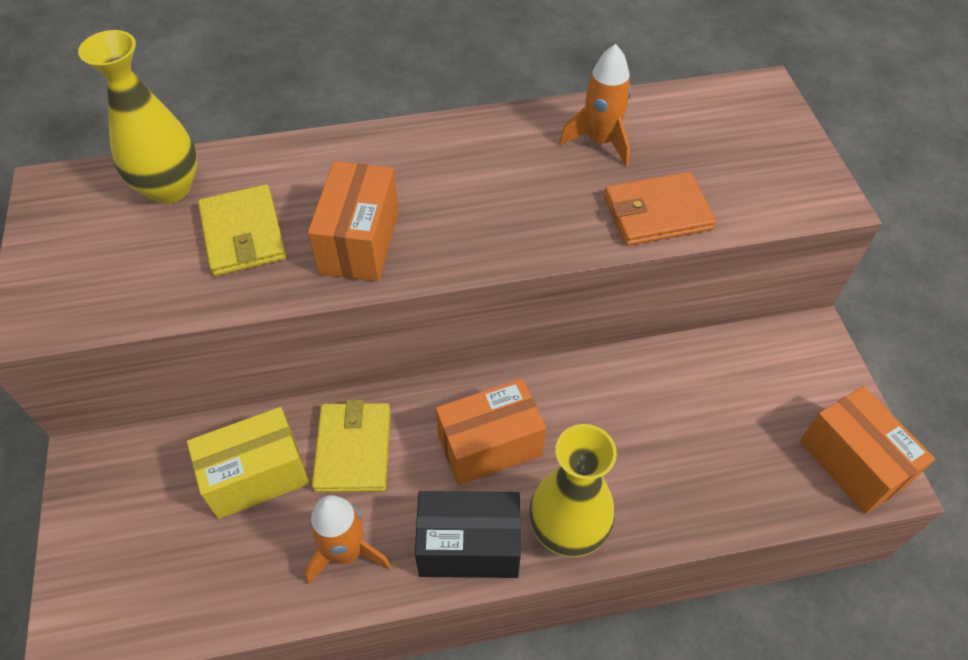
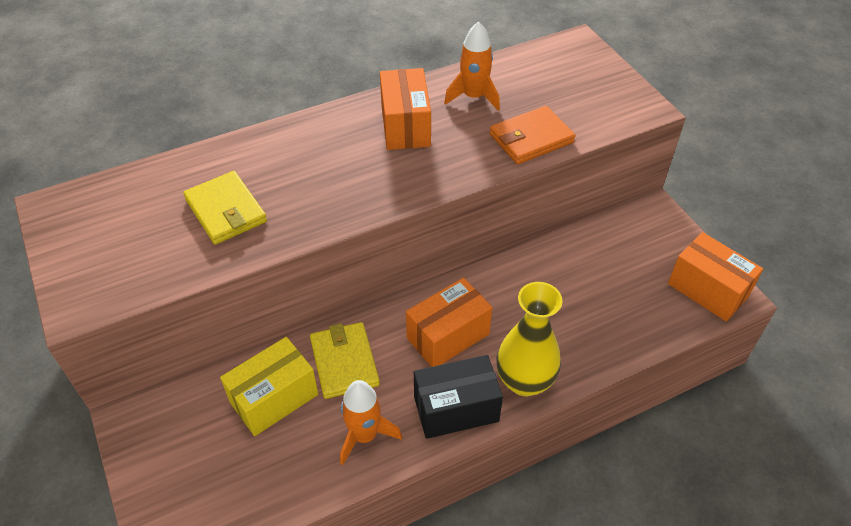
camera: 15 degrees left, 5 degrees down
(169, 188) = (153, 189): yellow vase -> none
(359, 242) = (319, 199): orange box -> orange box (405, 126)

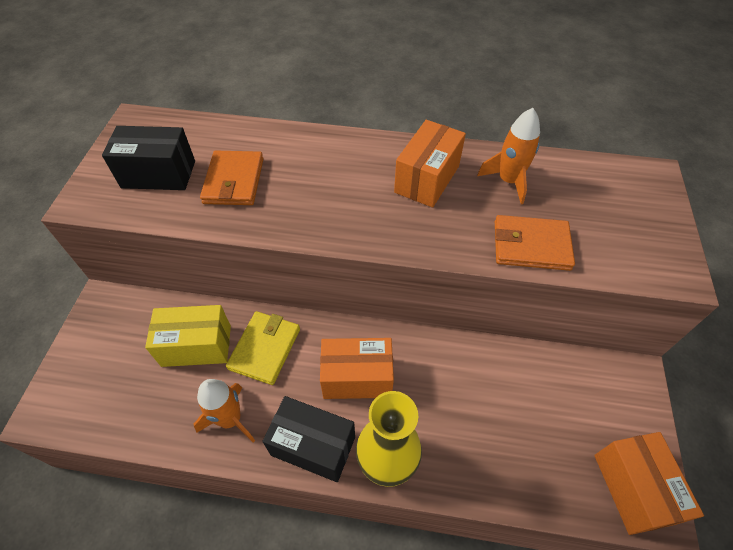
camera: 35 degrees right, 5 degrees up
(138, 242) = (158, 174): none -> black box
(226, 211) = (234, 181): yellow wallet -> orange wallet

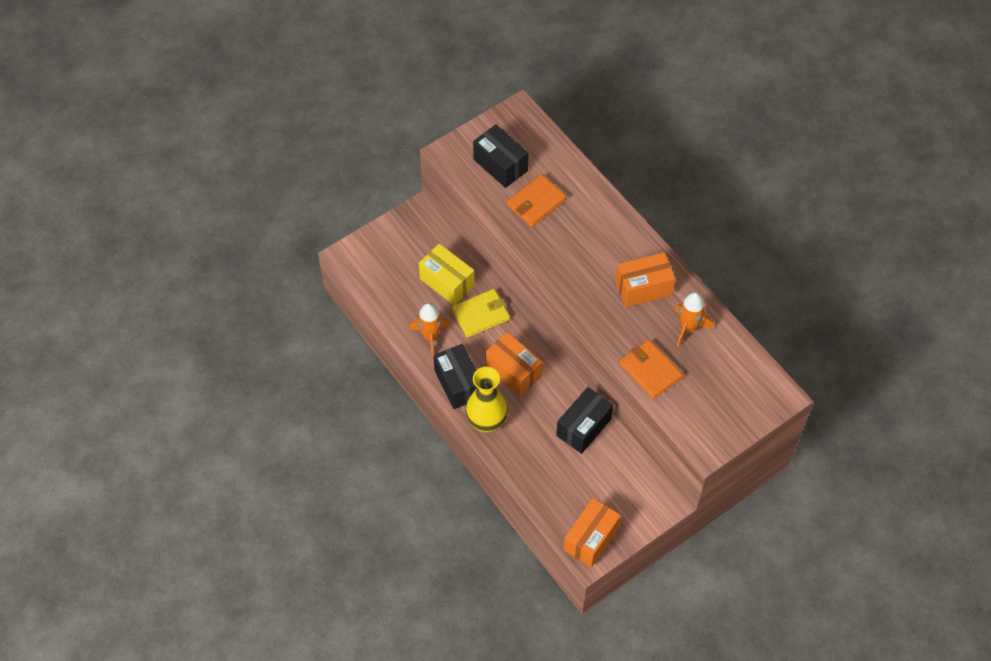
camera: 45 degrees right, 5 degrees up
(483, 371) = (583, 427): none -> black box

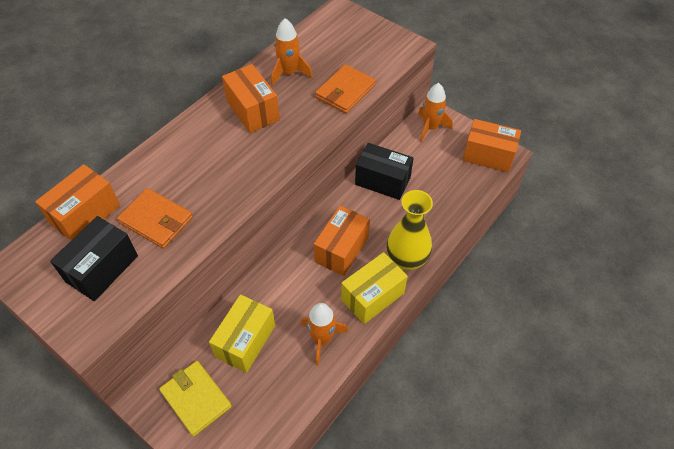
camera: 105 degrees left, 5 degrees down
(458, 384) = (372, 296): black box -> yellow box
(480, 314) = (281, 296): yellow wallet -> yellow wallet (196, 399)
(555, 157) = (85, 215): none -> orange box
(645, 495) = (430, 128): none -> orange rocket

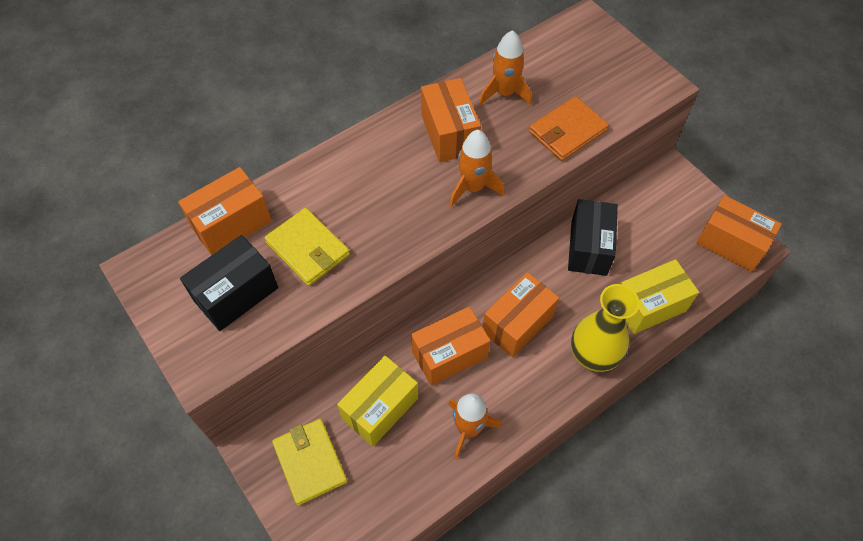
camera: 15 degrees right, 5 degrees up
(156, 220) = (308, 249): orange wallet -> yellow wallet
(292, 285) = (449, 354): none -> orange box
(372, 296) = (540, 391): yellow box -> yellow box (649, 306)
(382, 181) = (588, 248): black box -> black box turned 60 degrees clockwise
(430, 128) = (666, 191): orange rocket -> orange rocket (473, 187)

